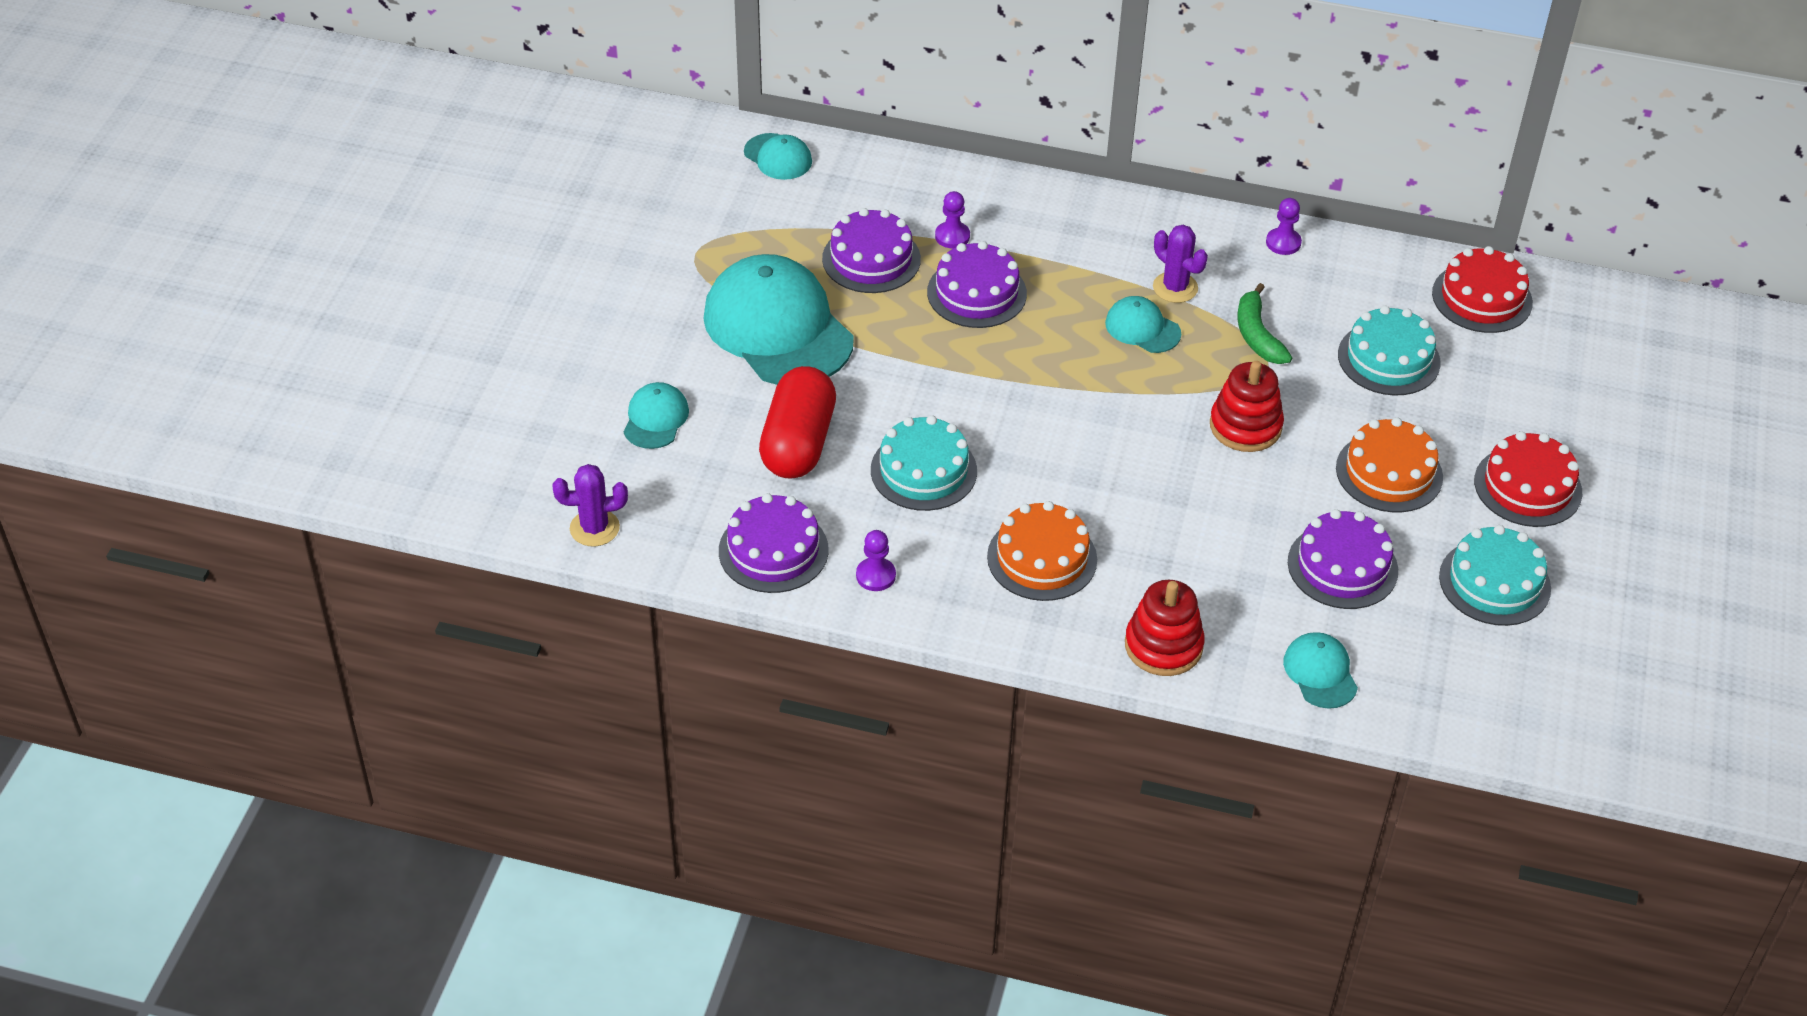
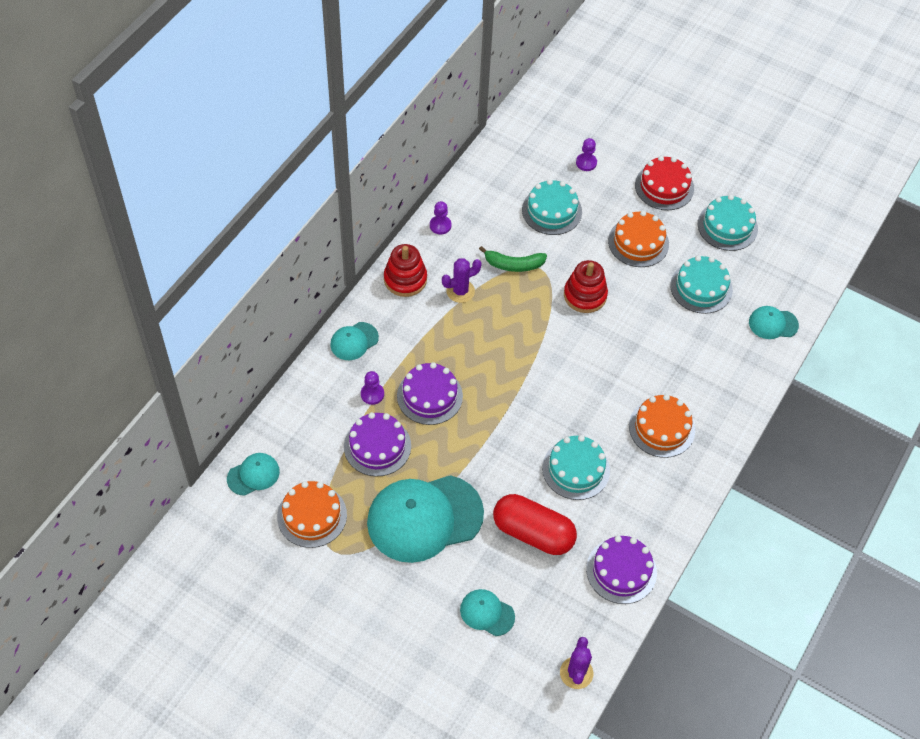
camera: 75 degrees left, 10 degrees up
(739, 222) = (312, 515): none -> orange cake
(875, 576) = (655, 519): purple pawn -> purple pawn (586, 163)
(1142, 328) = (489, 319): turquoise cap -> turquoise cap (354, 341)
(1163, 646) = (740, 389): red stacking toy -> red stacking toy (405, 279)
(1342, 566) = (701, 287): purple cake -> turquoise cake
(1482, 298) = (517, 152): red cake -> none

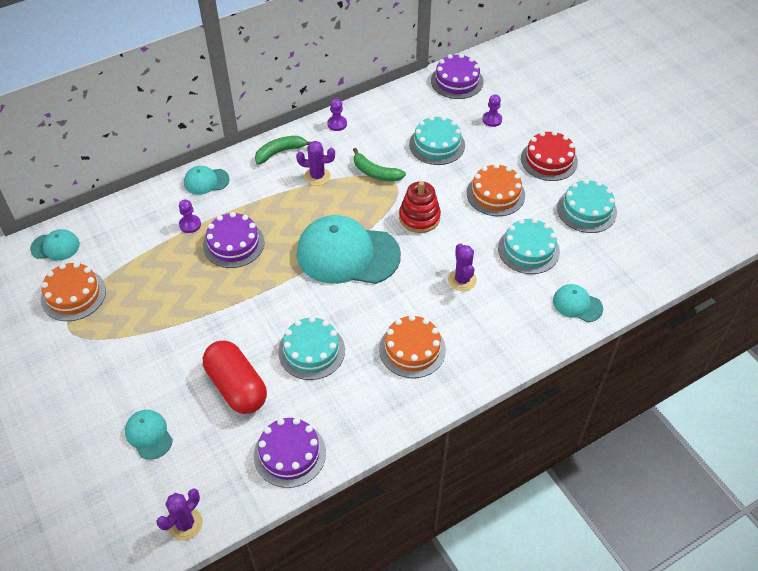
camera: 30 degrees right, 5 degrees down
(377, 446) = (163, 264): purple cake -> purple cake (457, 81)
(405, 279) = (280, 152): red stacking toy -> green banana
(424, 518) = (157, 335): turquoise cap -> turquoise cap (347, 254)
(662, 342) = (462, 280): none -> purple cactus

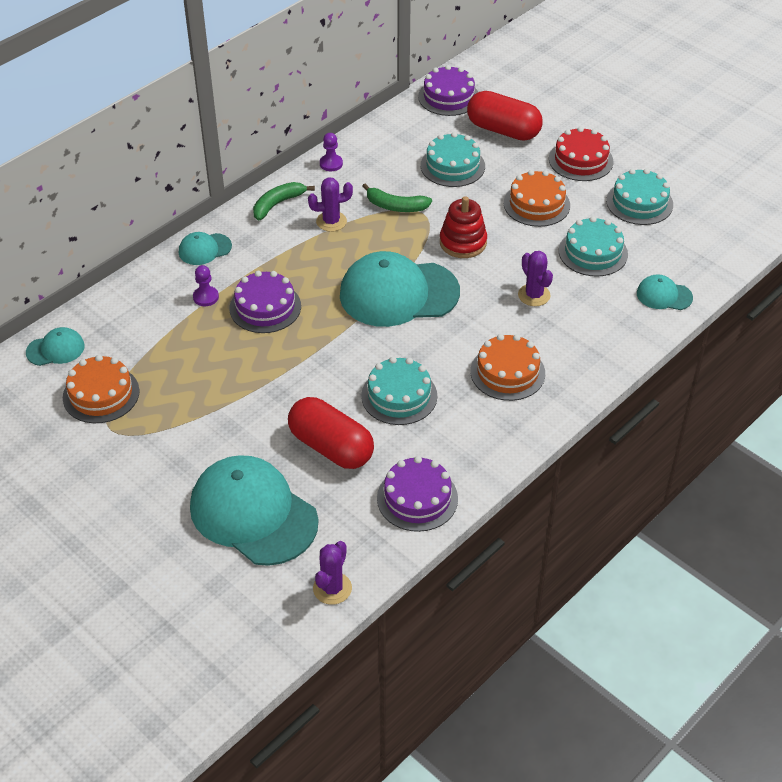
camera: 15 degrees left, 5 degrees down
(149, 435) = (253, 514): turquoise cap -> turquoise cap, size x2.16
(492, 120) = (503, 130): purple pawn -> red capsule

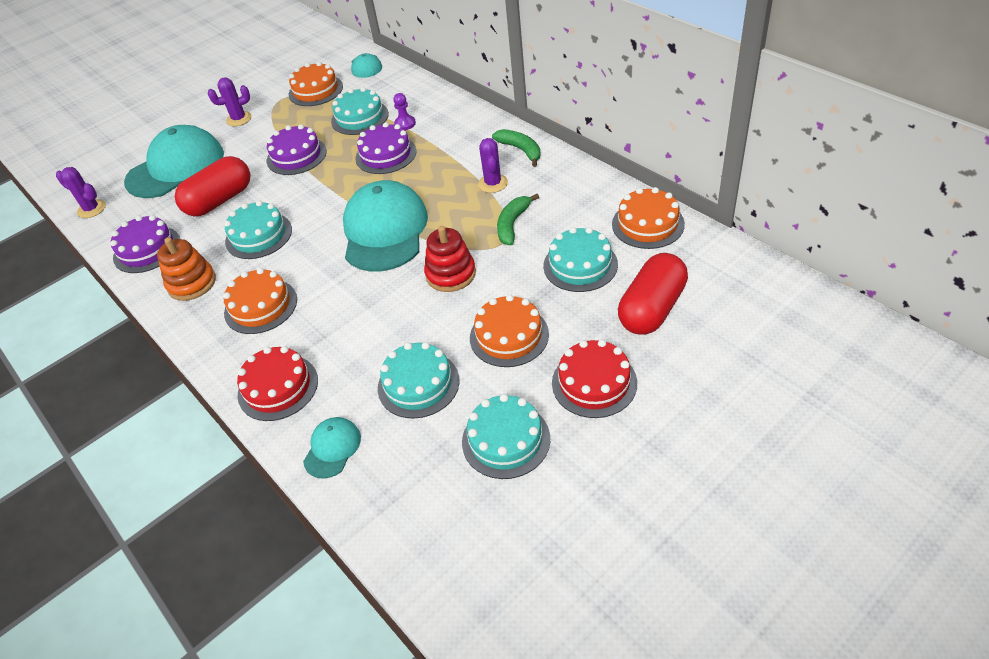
camera: 100 degrees right, 0 degrees up
(181, 340) = (360, 117): none -> turquoise cake
(204, 249) = (463, 117): turquoise cap -> none
(331, 164) = (582, 178): purple pawn -> none
(402, 128) = (648, 224): none -> orange cake
(448, 97) = (715, 260): purple cake -> purple cake (296, 156)
(475, 438) = (192, 283): none -> orange stacking toy
(534, 295) = (360, 329): purple cactus -> purple cactus (239, 119)
(607, 340) = (278, 387): none -> red cake

